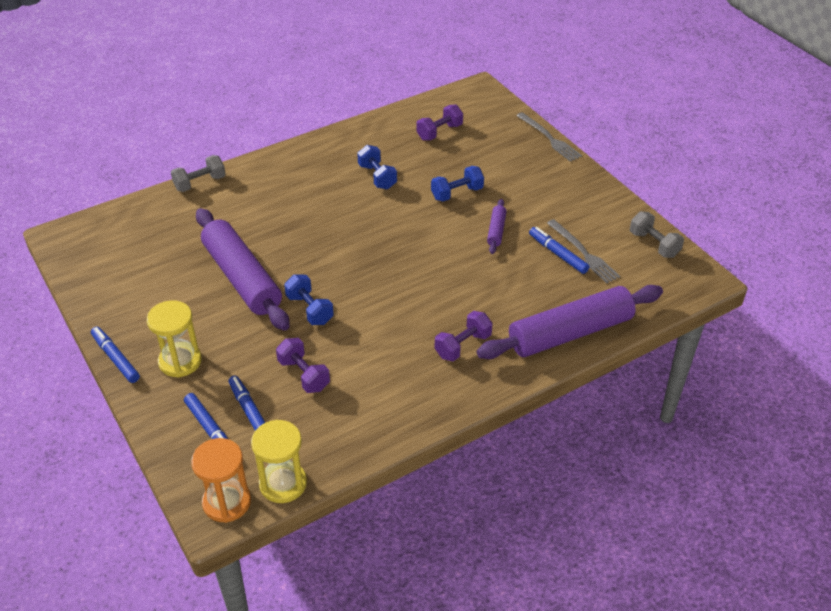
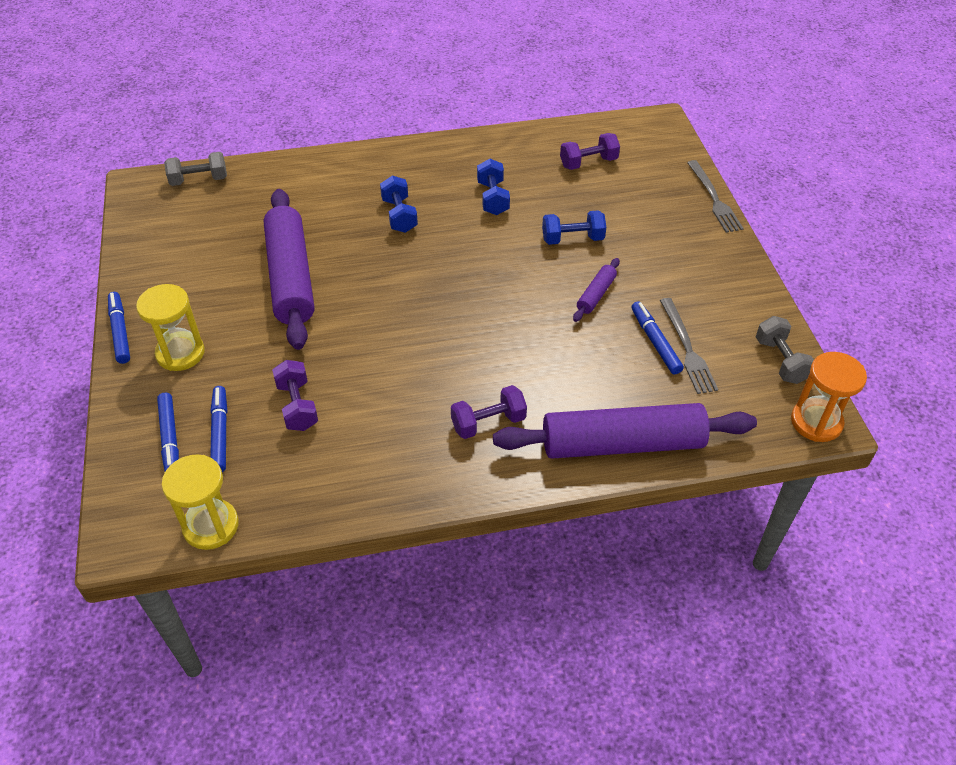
camera: 20 degrees right, 5 degrees up
(200, 183) = (303, 161): grey dumbbell -> grey dumbbell (199, 180)
(227, 502) = (143, 528): orange hourglass -> orange hourglass (816, 422)
(309, 309) = (342, 332): blue dumbbell -> blue dumbbell (399, 215)

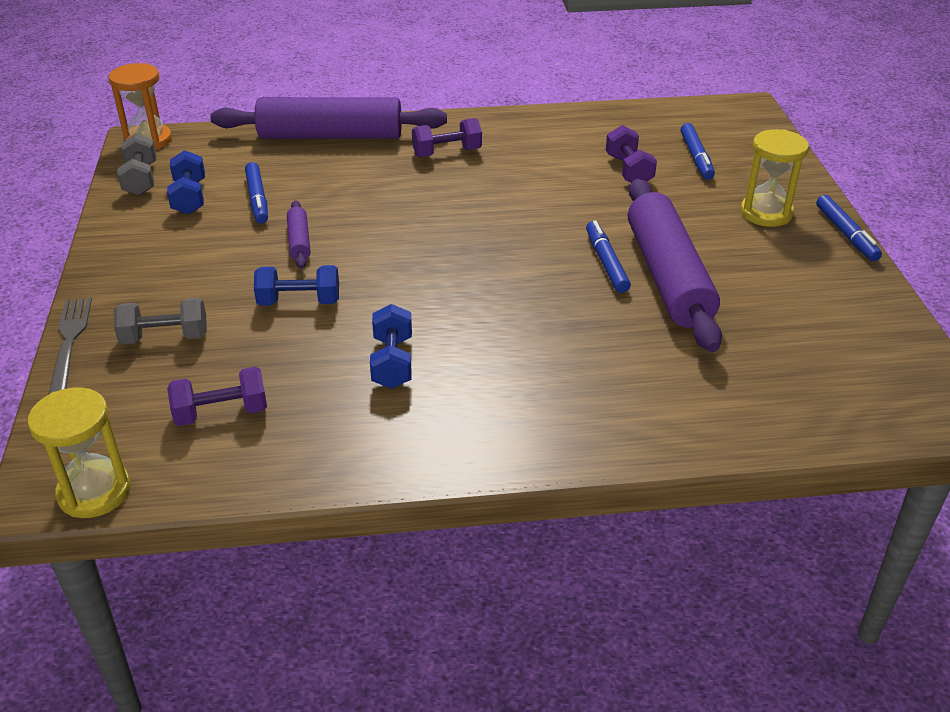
camera: 175 degrees left, 10 degrees down
(170, 439) = (740, 155): blue marker -> blue marker (606, 262)
(199, 180) = (860, 418): grey dumbbell -> grey dumbbell (165, 337)
(211, 526) = (680, 110): yellow hourglass -> yellow hourglass (94, 492)
(399, 215) = (533, 345): blue dumbbell -> blue dumbbell (189, 197)
(596, 295) = (299, 241): purple rolling pin -> purple rolling pin turned 45 degrees counterclockwise
(687, 348) = (227, 192): grey fork -> none

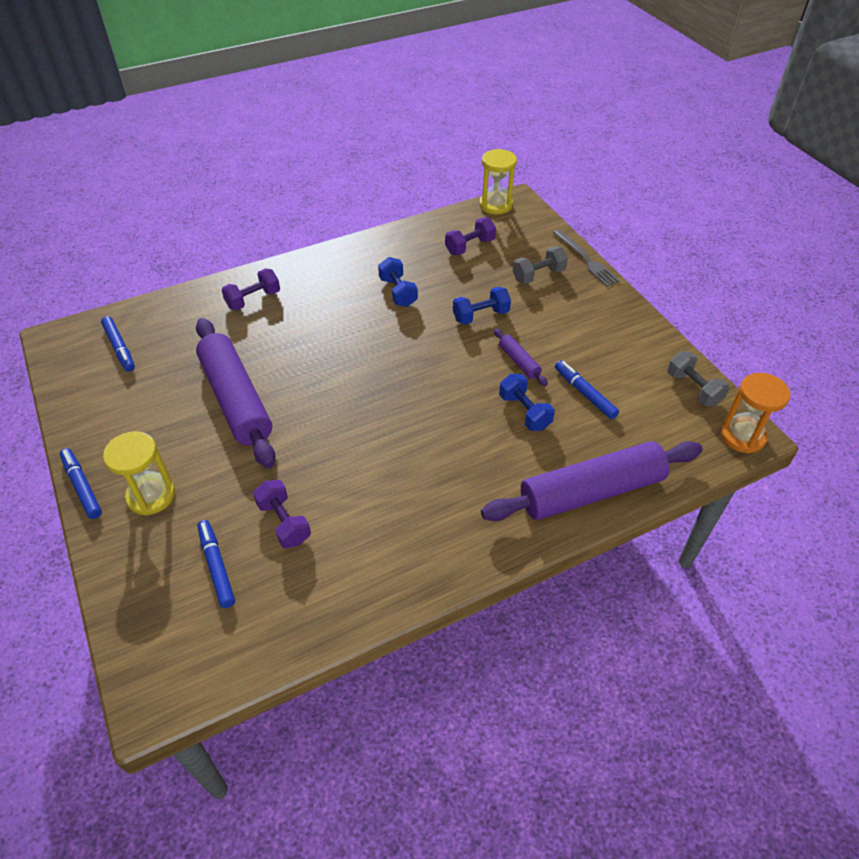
camera: 160 degrees right, 10 degrees up
(189, 197) = (636, 381): blue dumbbell -> blue dumbbell (524, 412)
(447, 153) = (467, 499): purple dumbbell -> purple dumbbell (253, 299)
(606, 262) = (285, 401): blue marker -> blue marker (120, 348)

